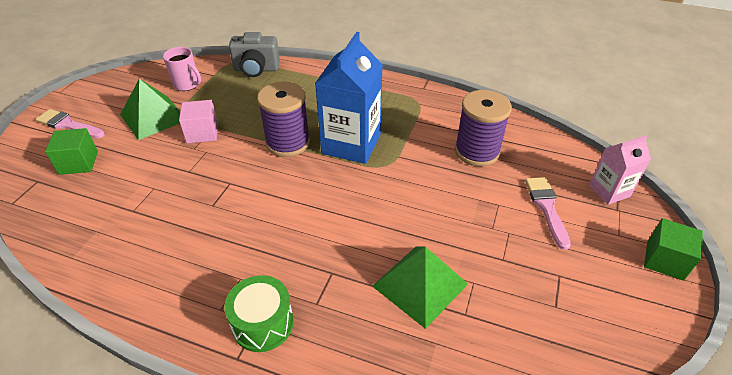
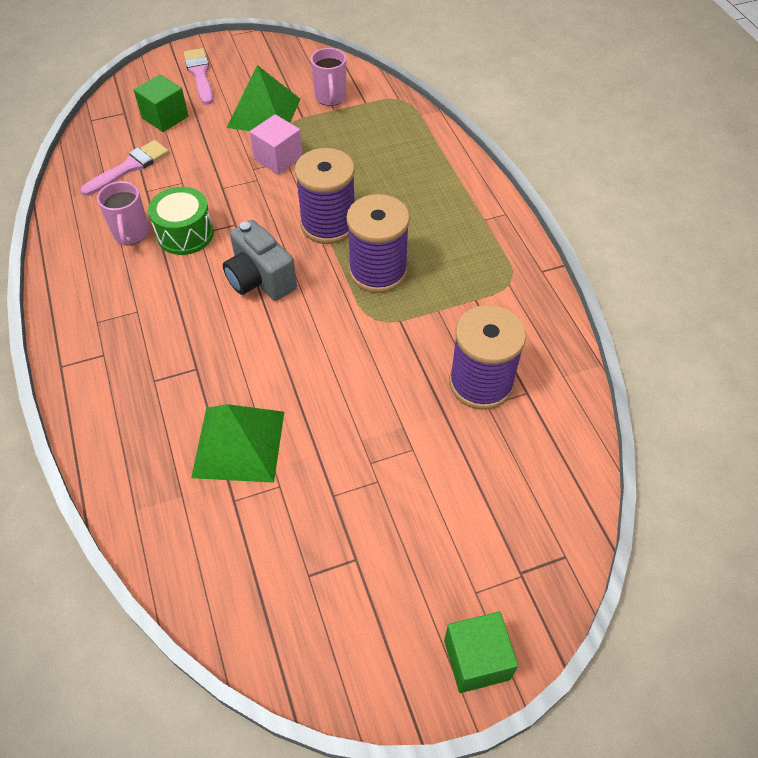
camera: 50 degrees right, 10 degrees up
(162, 241) = (131, 234): none -> pink mug
(256, 69) = (410, 123): grey camera -> grey camera (260, 280)
(263, 323) = (105, 359): green drum -> green drum (185, 234)
(351, 144) = (378, 271): blue carton -> purple spool
(546, 208) = (451, 497): pink brush -> pink brush (129, 167)
(609, 191) = (547, 549): pink carton -> none

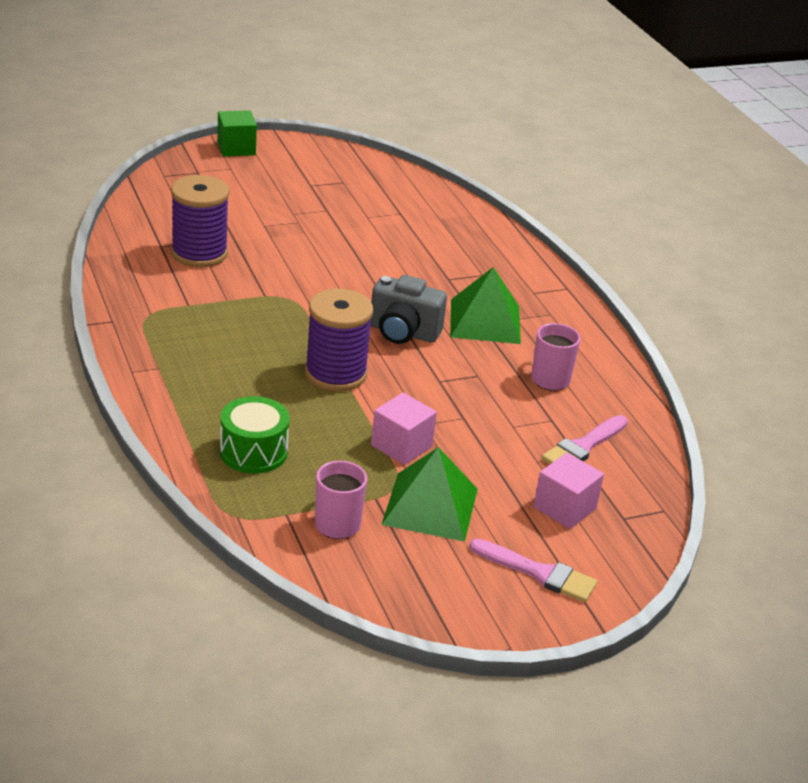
camera: 175 degrees right, 20 degrees down
(165, 117) = (564, 508): green cube -> pink cube
(185, 234) = (491, 375): green drum -> green drum (253, 452)
(200, 74) = (539, 573): pink brush -> pink brush turned 45 degrees counterclockwise
(238, 444) = (402, 237): green pyramid -> green pyramid (485, 321)
(260, 280) = (403, 332): grey camera -> grey camera turned 150 degrees clockwise
(378, 271) = (283, 331): purple spool -> none

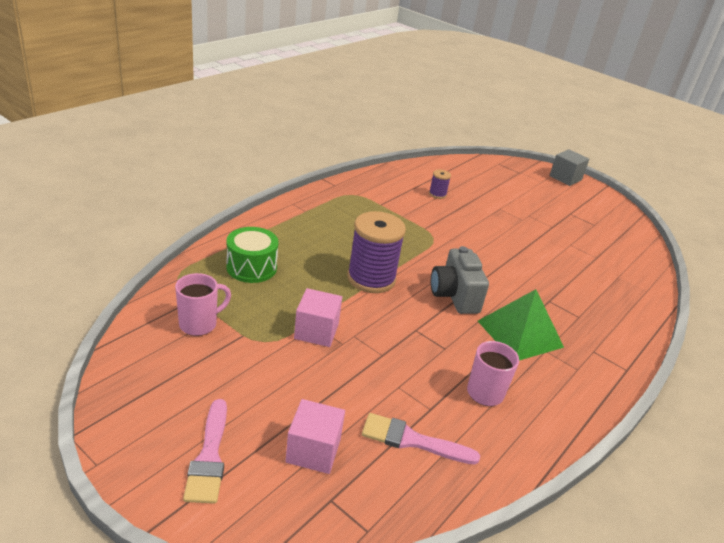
camera: 60 degrees right, 0 degrees up
(199, 253) = (437, 194): purple spool -> purple spool, size x0.45
(236, 148) = (565, 178): green cube -> grey cube
(430, 506) = (253, 366): green pyramid -> none

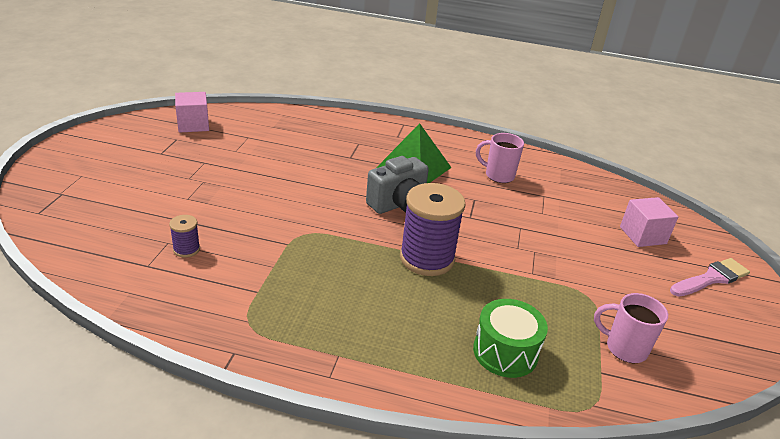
camera: 115 degrees left, 0 degrees up
(316, 331) = (539, 270): pink cube -> pink cube (193, 125)
(412, 440) = (579, 198): pink brush -> none
(565, 178) = (56, 159): grey cube -> none

